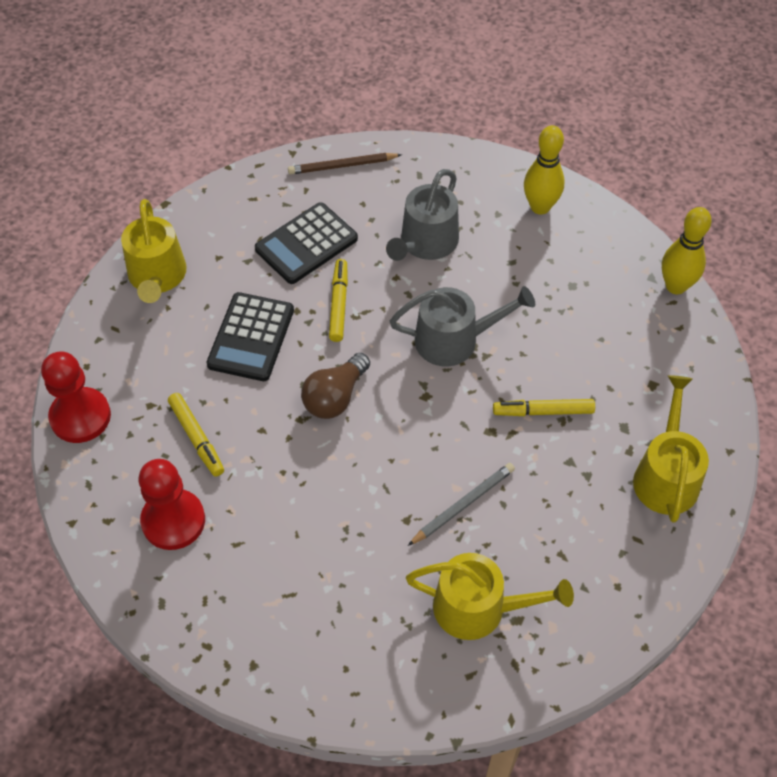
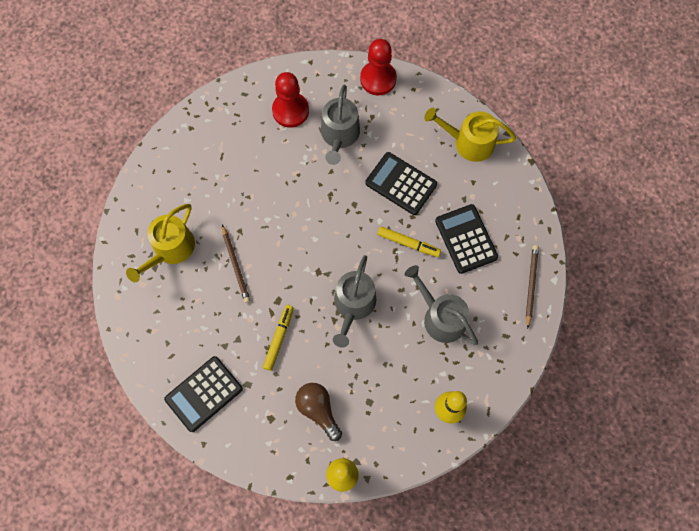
camera: 110 degrees right, 15 degrees up
(197, 438) = (339, 135): yellow marker -> grey watering can
(335, 397) = (338, 219): brown light bulb -> brown light bulb (318, 410)
(463, 505) = (235, 265): grey pencil -> brown pencil
(666, 475) = (204, 394): yellow watering can -> black calculator

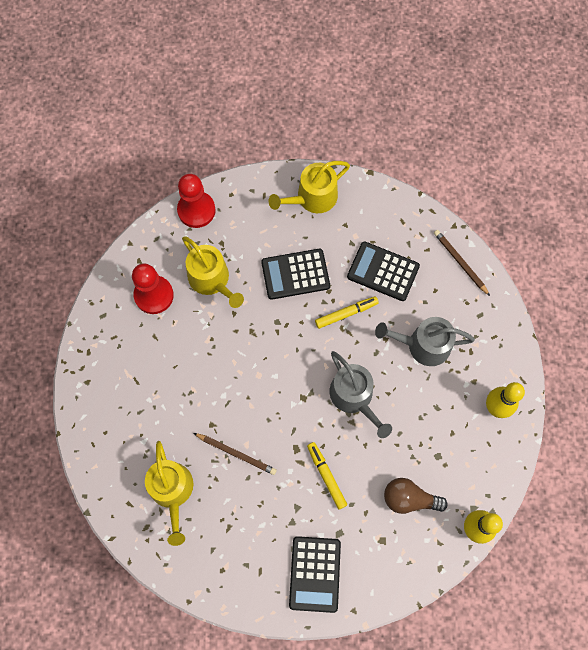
camera: 45 degrees left, 0 degrees up
(339, 135) = (212, 280): grey watering can -> yellow watering can

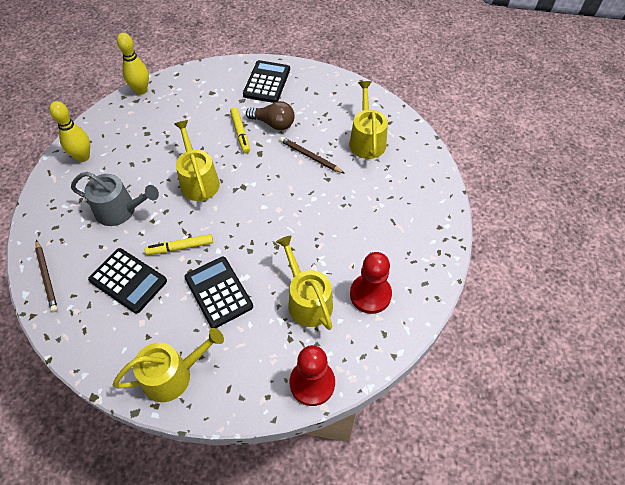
camera: 170 degrees left, 15 degrees down
(295, 274) = (218, 292): black calculator -> black calculator turned 120 degrees counterclockwise
(354, 397) = (198, 180): grey watering can -> yellow watering can
(409, 499) = (181, 112): brown light bulb -> brown light bulb (273, 124)

